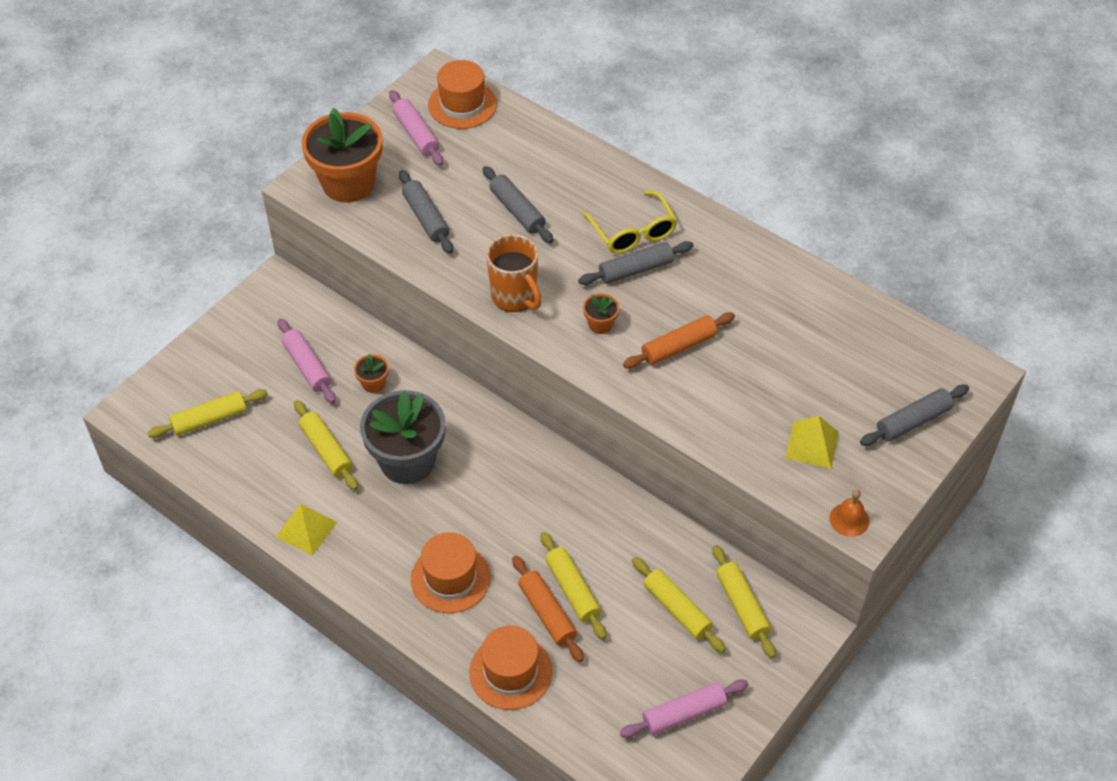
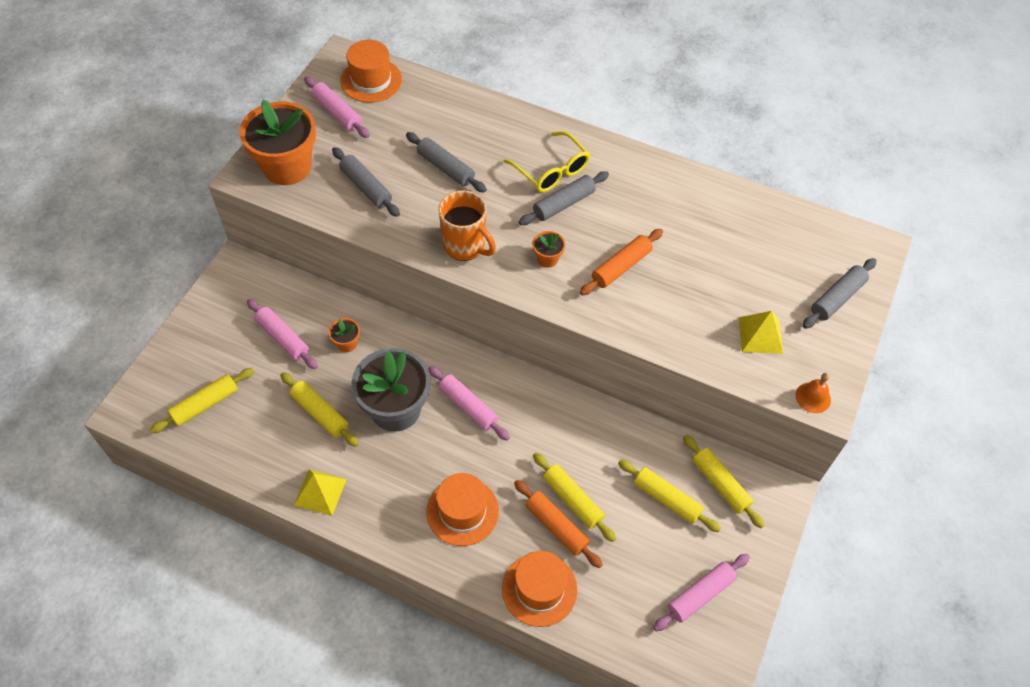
camera: 15 degrees left, 5 degrees up
(486, 473) = (468, 407): none -> pink rolling pin

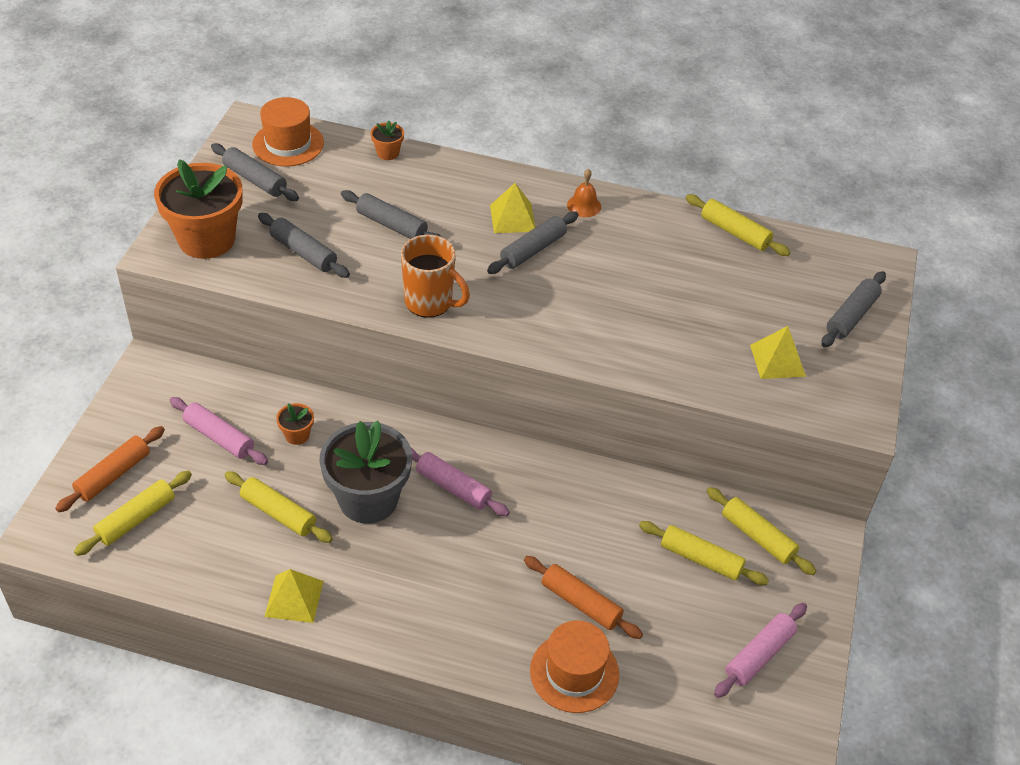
camera: 10 degrees left, 10 degrees down
(337, 113) = (255, 180): pink rolling pin -> grey rolling pin
(462, 511) = (468, 600): orange hat -> none
(547, 258) = (526, 306): orange flower pot -> orange flower pot (388, 153)
(551, 170) = (512, 218): yellow glasses -> yellow pyramid
(572, 500) = (593, 573): yellow rolling pin -> yellow rolling pin (735, 232)
(621, 267) = (610, 307): orange rolling pin -> orange rolling pin (113, 475)
(813, 397) = (847, 416): orange bell -> orange bell (584, 205)

